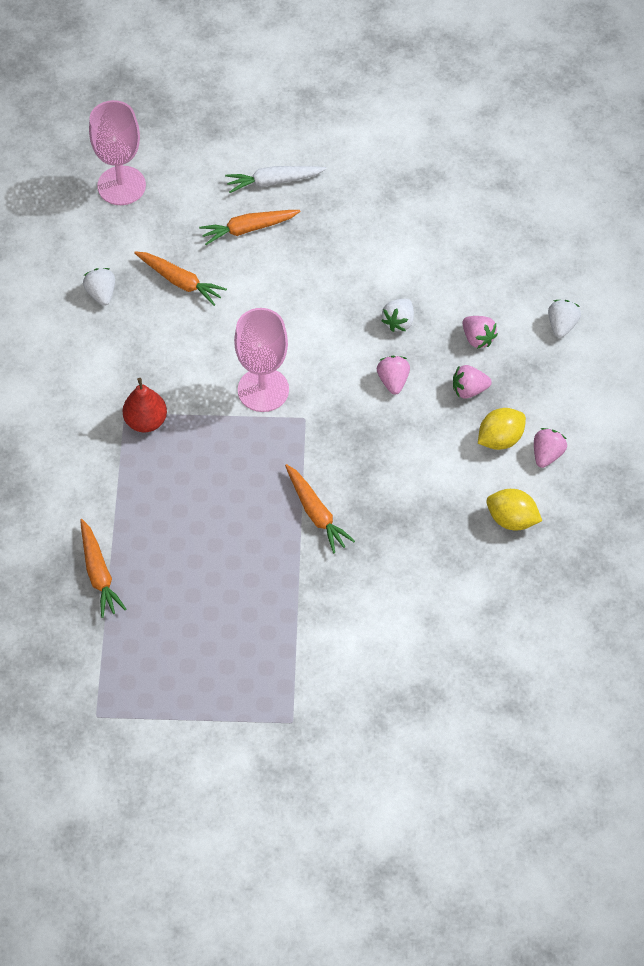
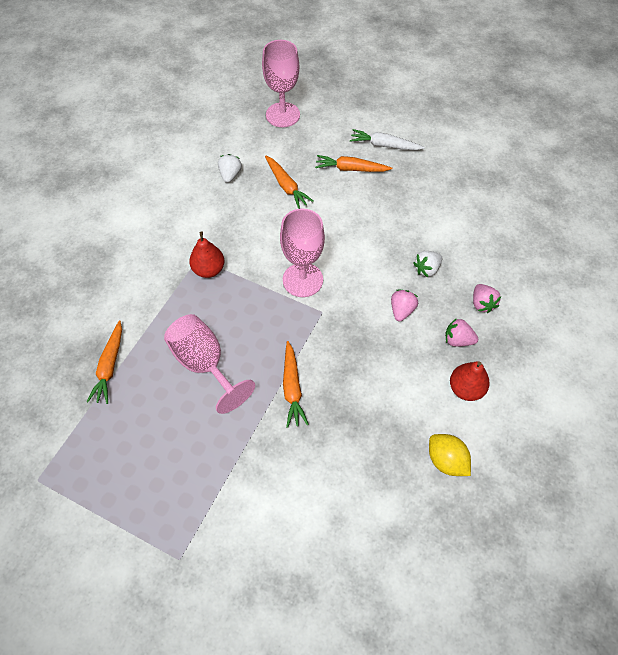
camera: 25 degrees right, 0 degrees up
(205, 527) = (204, 364): none -> pink goblet
(500, 439) = (465, 389): yellow lemon -> red pear
(547, 454) = (499, 417): pink strawberry -> none
(562, 325) = (554, 319): white strawberry -> none

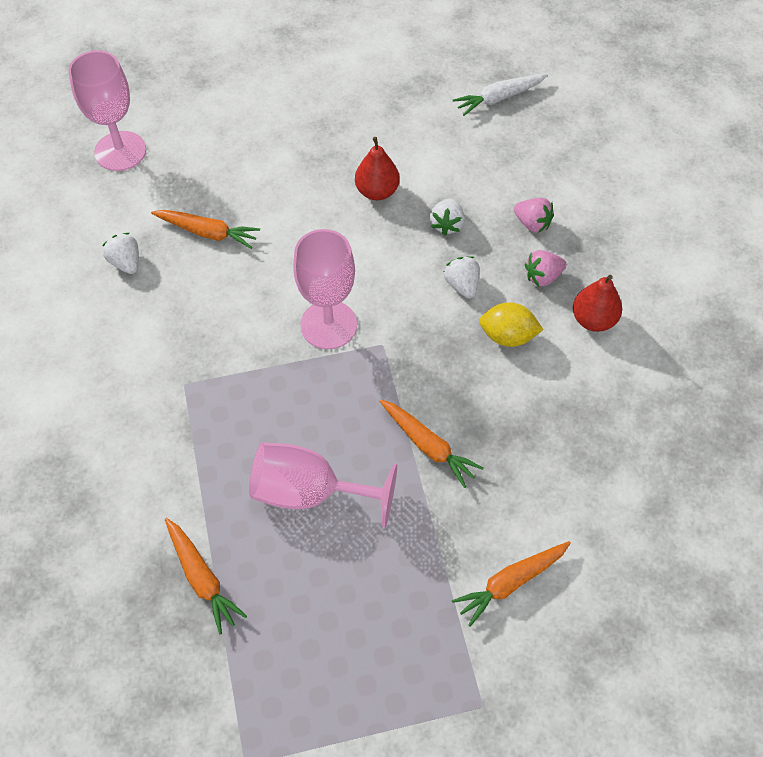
camera: 40 degrees left, 0 degrees up
(209, 270) = (210, 387): red pear -> red pear (377, 191)
(351, 169) = (264, 166): orange carrot -> orange carrot (511, 583)
(384, 145) = (276, 116): white carrot -> white carrot (499, 98)
(402, 310) = (462, 285): pink strawberry -> white strawberry
(446, 460) = (638, 402): yellow lemon -> yellow lemon (507, 336)

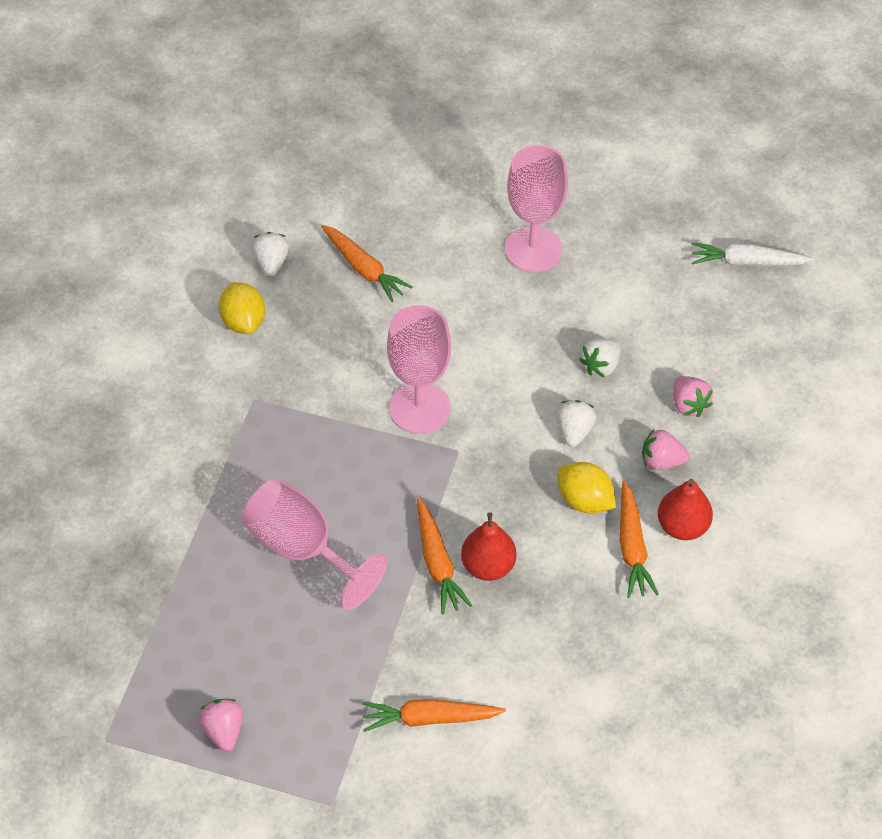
camera: 30 degrees right, 5 degrees down
(120, 151) = (332, 153): pink goblet -> pink goblet (533, 249)
(133, 322) = (243, 322): none -> yellow lemon
(202, 578) = (164, 573): orange carrot -> orange carrot (632, 547)
(347, 693) = (223, 731): none -> pink strawberry
(377, 191) = (553, 302): red pear -> red pear (488, 566)

